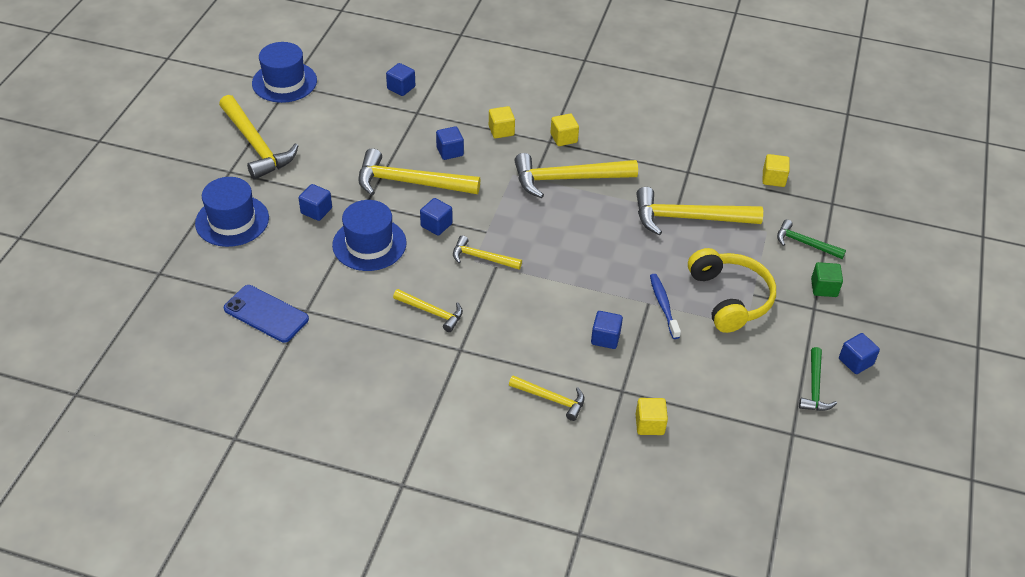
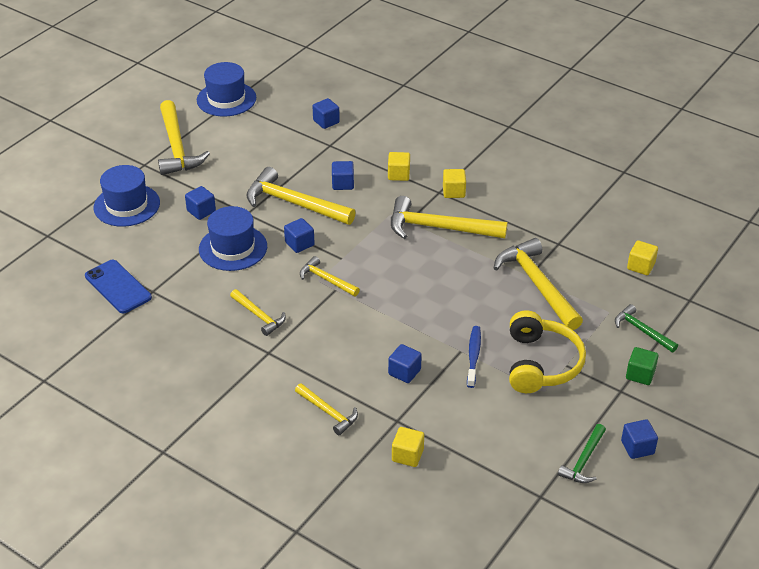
camera: 20 degrees right, 5 degrees down
(688, 218) = (537, 284): yellow hammer -> yellow hammer turned 45 degrees clockwise

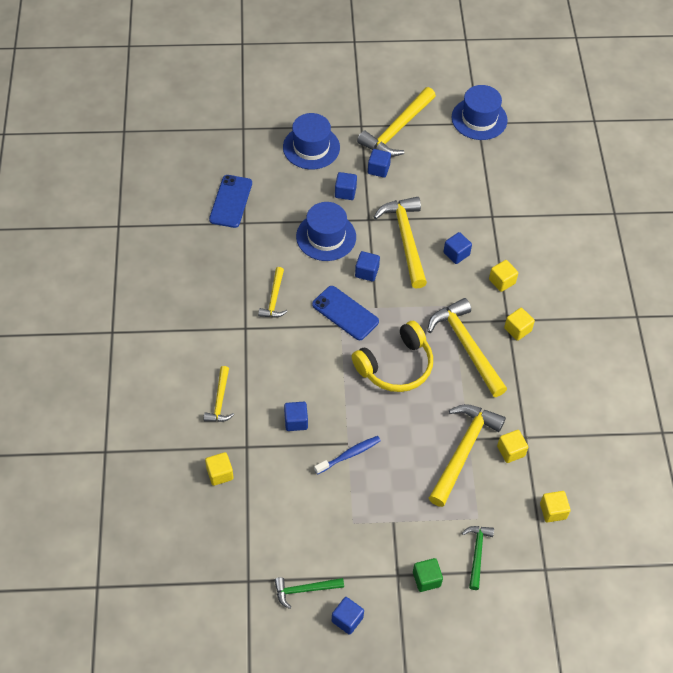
camera: 50 degrees right, 15 degrees up
(326, 121) = (517, 195): blue cube -> blue cube (378, 169)
(326, 279) = (345, 313): yellow hammer -> blue phone
(541, 363) = (379, 504): yellow headphones -> yellow headphones (396, 366)
(564, 258) = (511, 451): none -> yellow cube

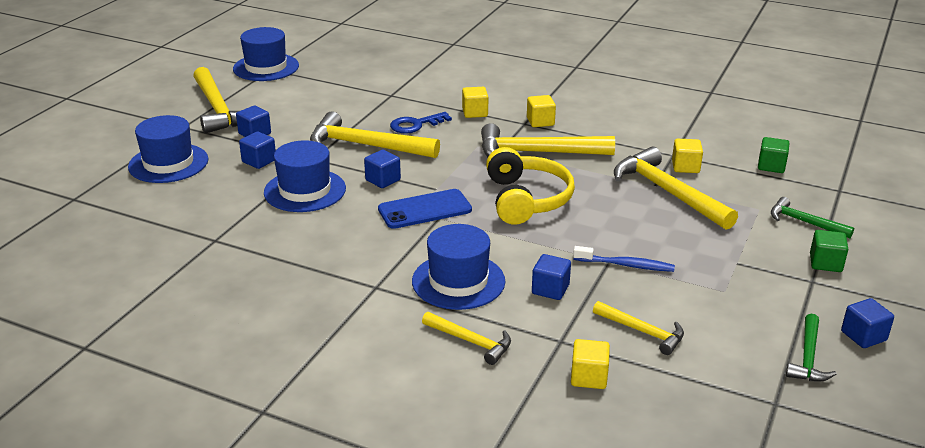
camera: 60 degrees left, 25 degrees down
(231, 201) = (170, 240): blue phone -> none
(274, 299) = (354, 252): yellow hammer -> yellow hammer (643, 332)
(275, 368) = (458, 281): none -> blue hat
(349, 455) = (626, 265): blue toothbrush -> blue toothbrush turned 105 degrees clockwise
(456, 254) = (415, 125): blue cube -> blue key
(553, 511) = (771, 166): yellow cube -> green cube

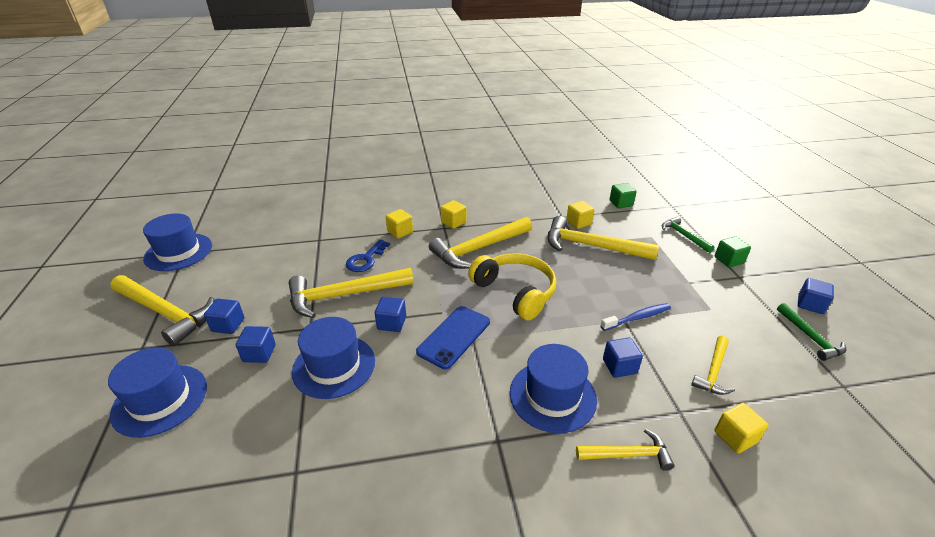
camera: 35 degrees left, 5 degrees up
(643, 332) = (713, 371): yellow hammer -> yellow hammer turned 120 degrees clockwise
(804, 222) = (683, 235): green hammer -> green hammer turned 60 degrees clockwise

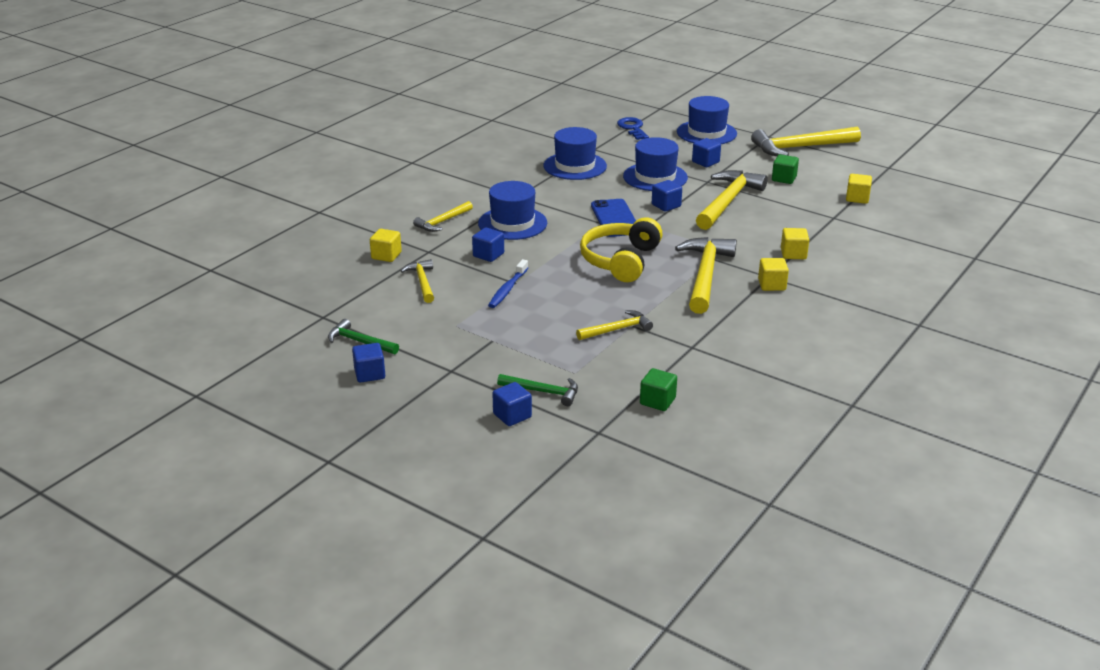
camera: 135 degrees right, 5 degrees down
(178, 252) = (892, 165): blue hat -> blue hat (575, 166)
(228, 325) = (753, 160): blue cube -> blue cube (512, 415)
(366, 259) = (767, 224): blue key -> blue key (632, 128)
(515, 292) = (620, 261): yellow headphones -> yellow headphones turned 105 degrees clockwise
(578, 222) = (664, 349): yellow cube -> yellow cube (857, 198)
(591, 246) = (617, 329): yellow hammer -> yellow hammer, size x0.54
(728, 260) = (473, 384): green cube -> green cube (784, 179)

